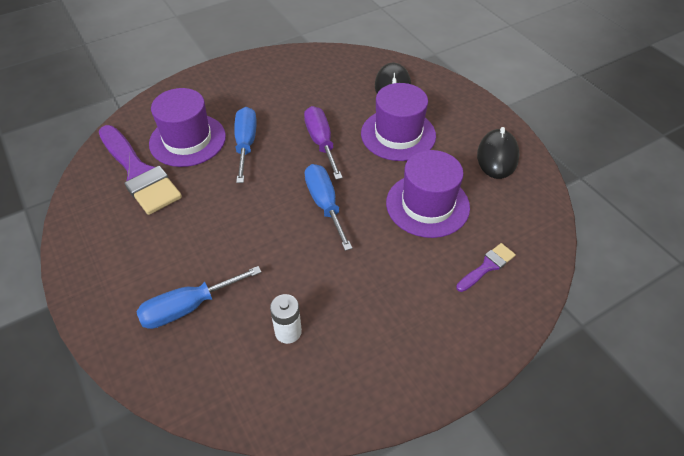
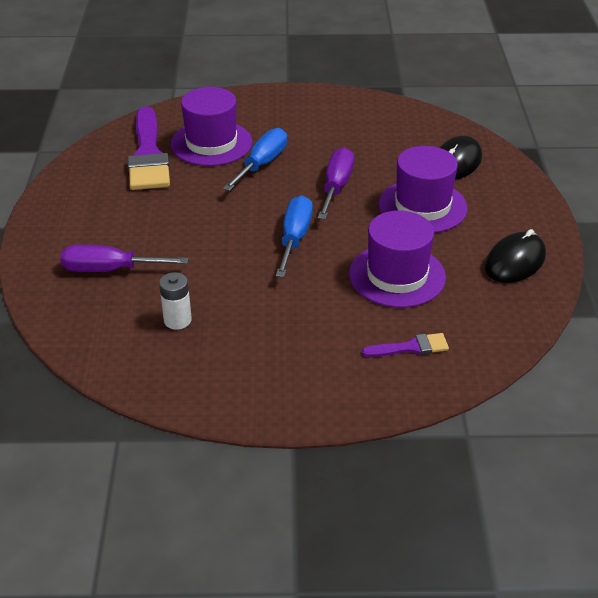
camera: 30 degrees right, 10 degrees down
(188, 307) = (110, 270): blue screwdriver -> purple screwdriver

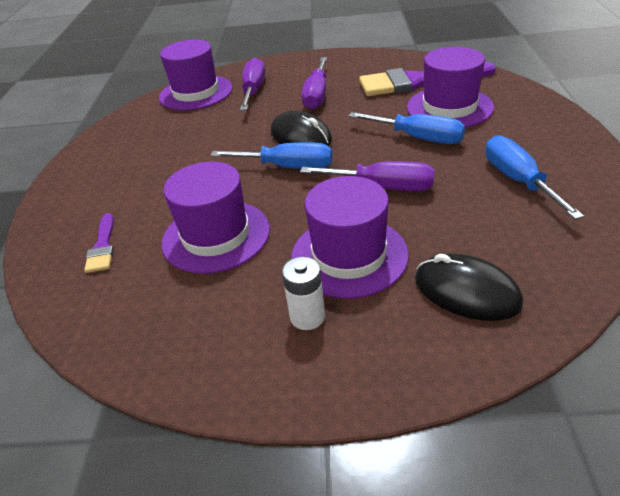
camera: 95 degrees right, 0 degrees up
(91, 322) = (196, 93): none -> purple hat
(147, 221) = (317, 95): none -> purple screwdriver
(177, 320) = (186, 123): white battery -> white battery (307, 317)
(337, 127) = (518, 180): none -> blue screwdriver
(515, 261) = (222, 344): black mouse -> black mouse (301, 137)

